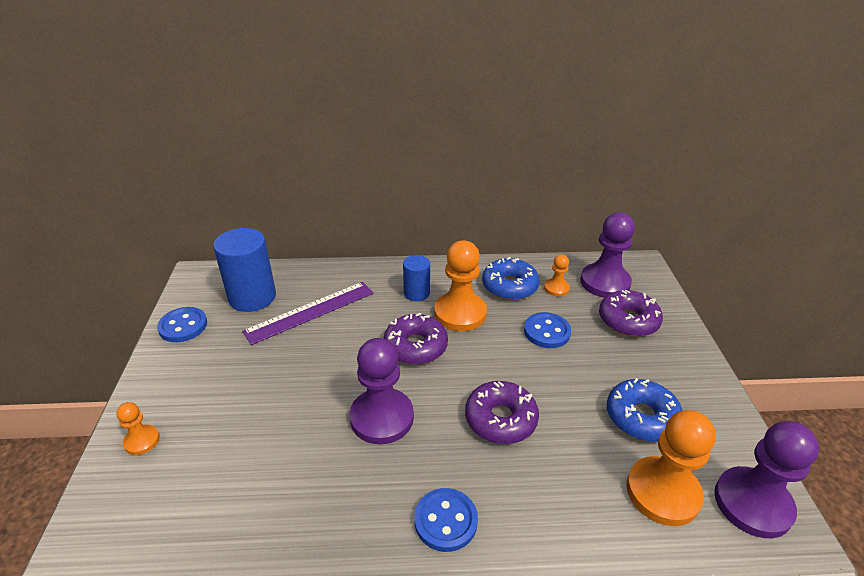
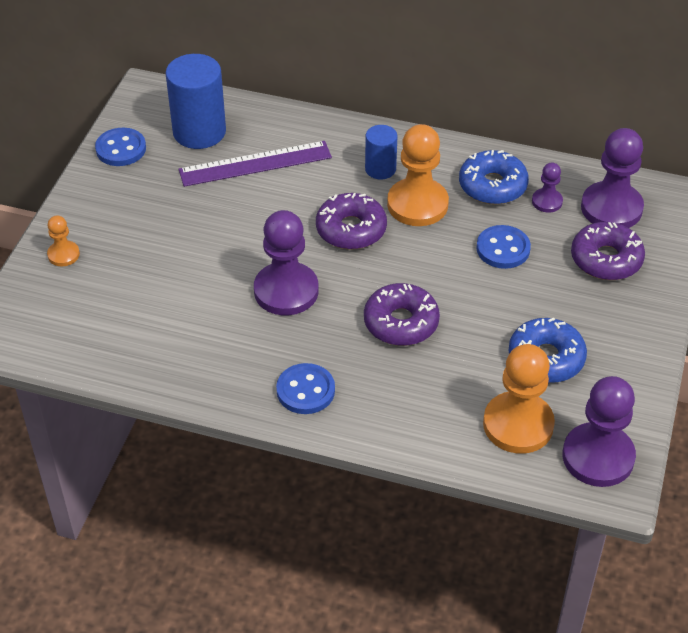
camera: 20 degrees right, 10 degrees up
(556, 288) = (547, 201): orange pawn -> purple pawn

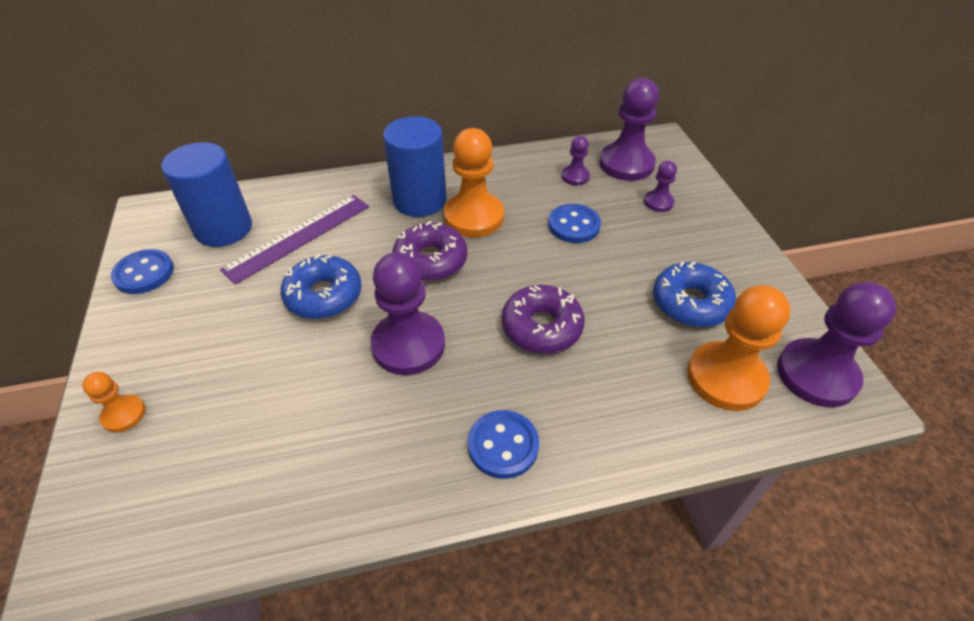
camera: 30 degrees left, 0 degrees up
(380, 169) = (419, 200): blue cylinder -> blue cylinder, size x1.75
(492, 186) = (523, 180): blue donut -> blue donut (324, 295)
(606, 259) = (658, 202): purple donut -> purple pawn

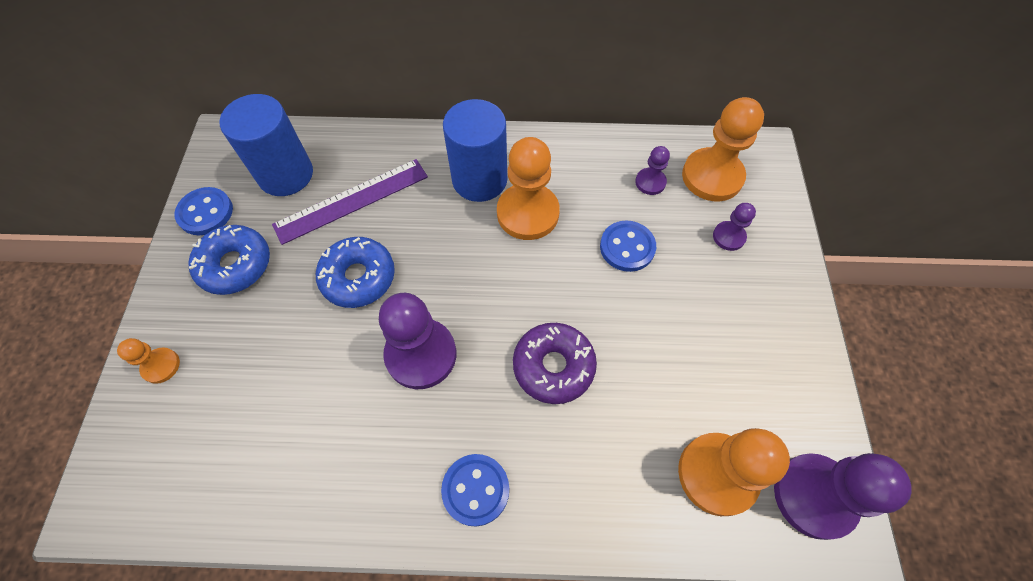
camera: 15 degrees right, 15 degrees up
(431, 260) = (469, 259): purple donut -> none
(626, 164) = (712, 176): purple pawn -> orange pawn
(690, 303) = (715, 375): blue donut -> blue donut (235, 265)

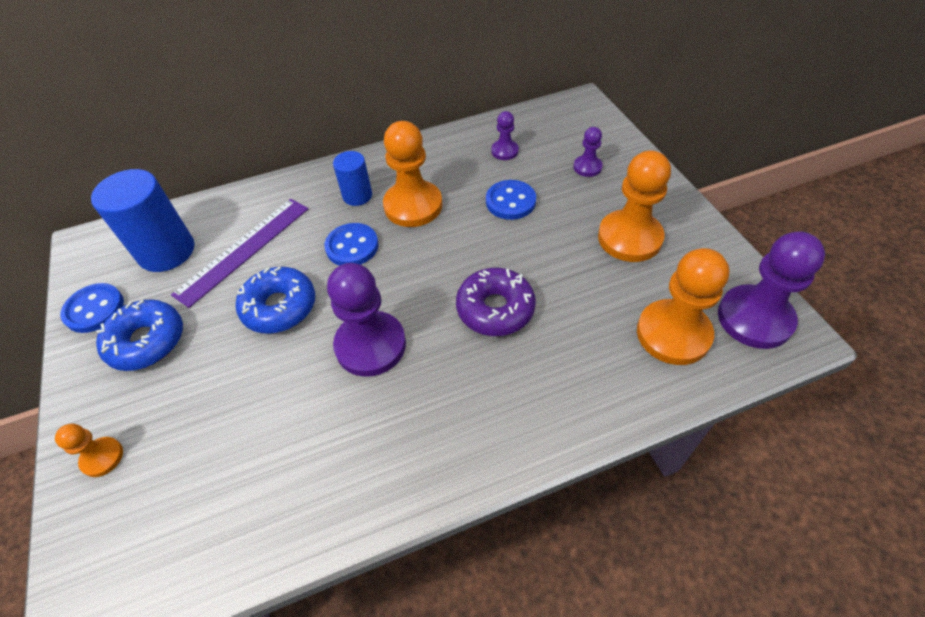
camera: 20 degrees left, 10 degrees down
(475, 490) = (476, 431): blue button -> blue button (352, 246)
(479, 180) = (357, 196): blue cylinder -> blue cylinder, size x0.57
(712, 176) = (551, 132): orange pawn -> orange pawn (629, 238)

